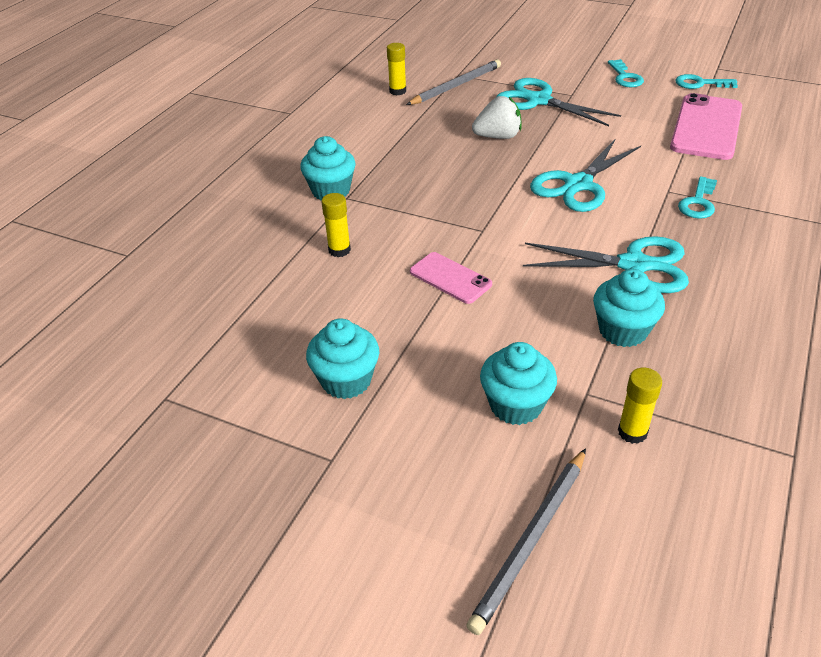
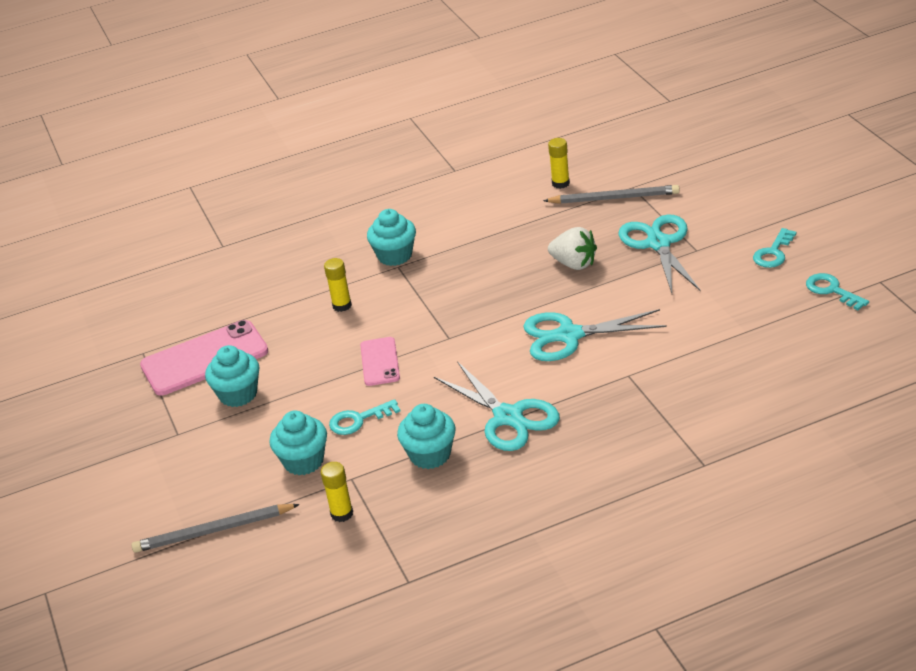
camera: 45 degrees right, 5 degrees down
(698, 202) = (634, 396): turquoise key -> turquoise key (358, 420)
(706, 127) = (758, 336): pink phone -> pink phone (204, 358)

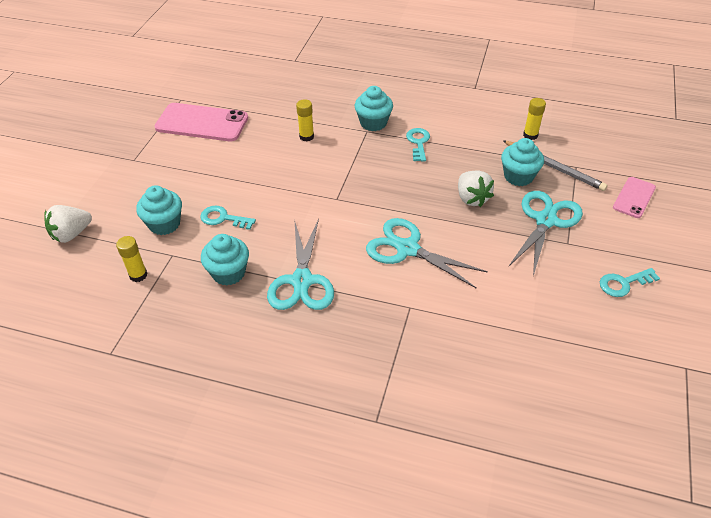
camera: 35 degrees right, 10 degrees up
(213, 531) = (71, 234): grey pencil -> white strawberry
(238, 394) = (189, 156): turquoise cupcake -> turquoise cupcake (518, 176)
(380, 362) = (281, 188): pink phone -> pink phone (634, 197)
(832, 290) = (636, 347): turquoise key -> turquoise key (418, 142)

